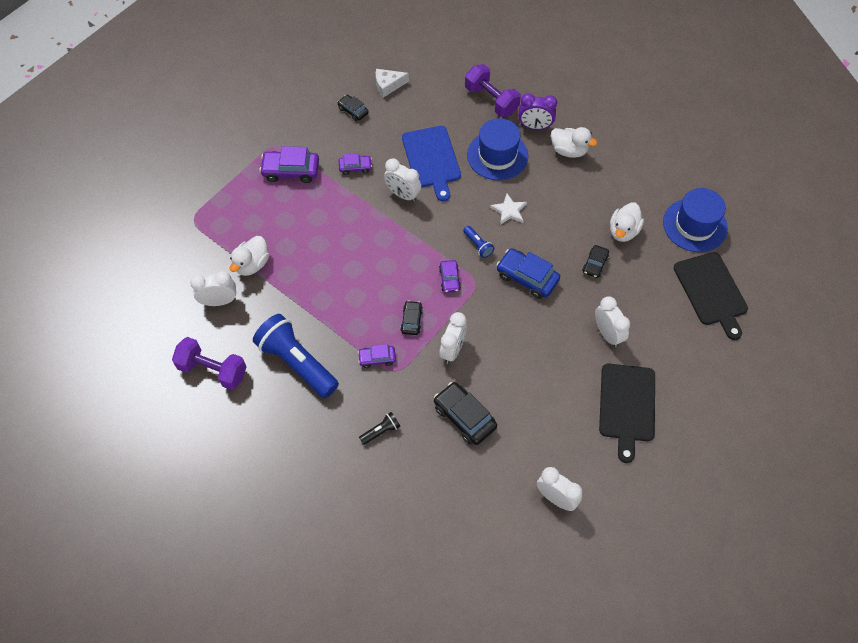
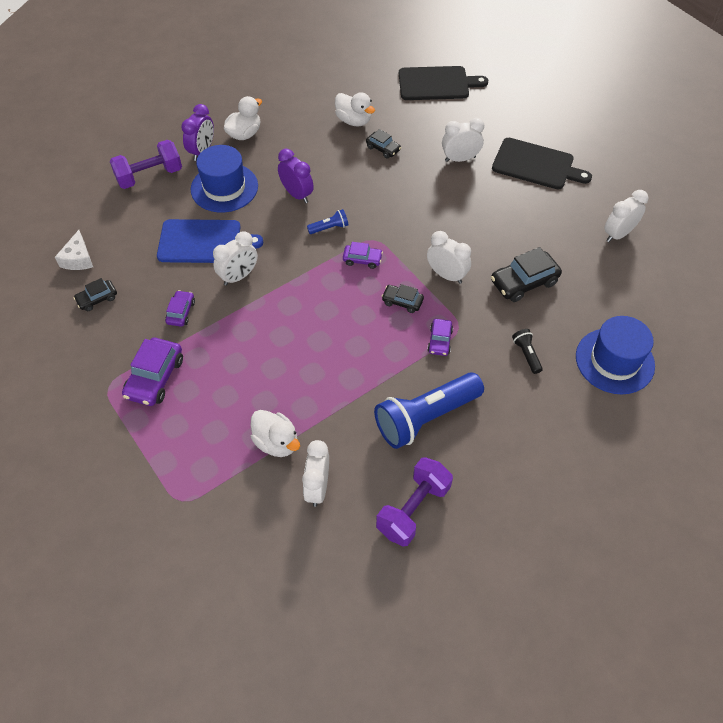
camera: 75 degrees left, 5 degrees down
(509, 210) = (297, 194): white star -> purple clock
(527, 277) = (381, 199): blue car -> none
(695, 225) = (365, 75): blue hat -> blue hat (614, 361)

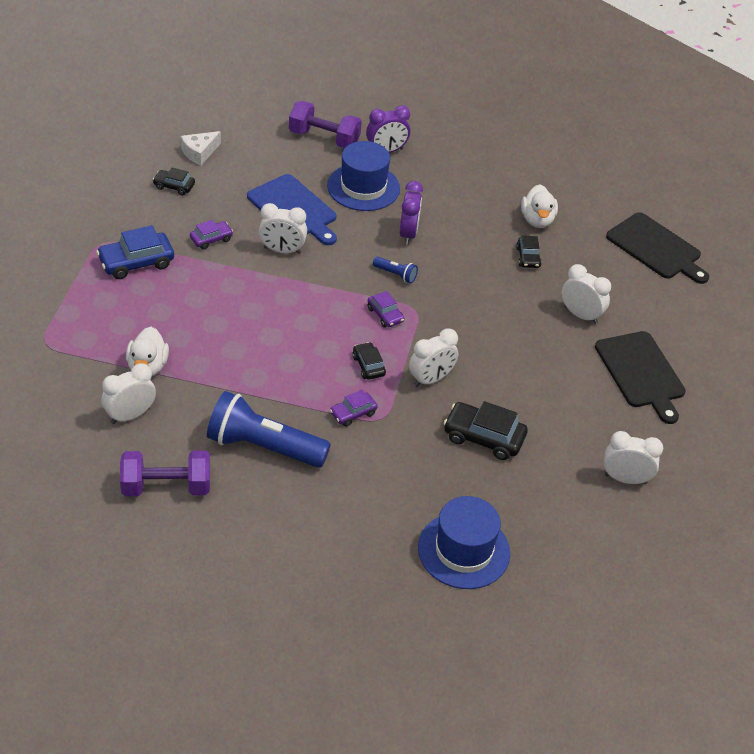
camera: 45 degrees right, 10 degrees down
(155, 378) = (136, 262): purple car -> blue car
(244, 134) = (436, 164): white duck -> none
(446, 275) = (431, 379): white clock -> white clock turned 60 degrees clockwise
(526, 354) = (402, 481): black flashlight -> none

